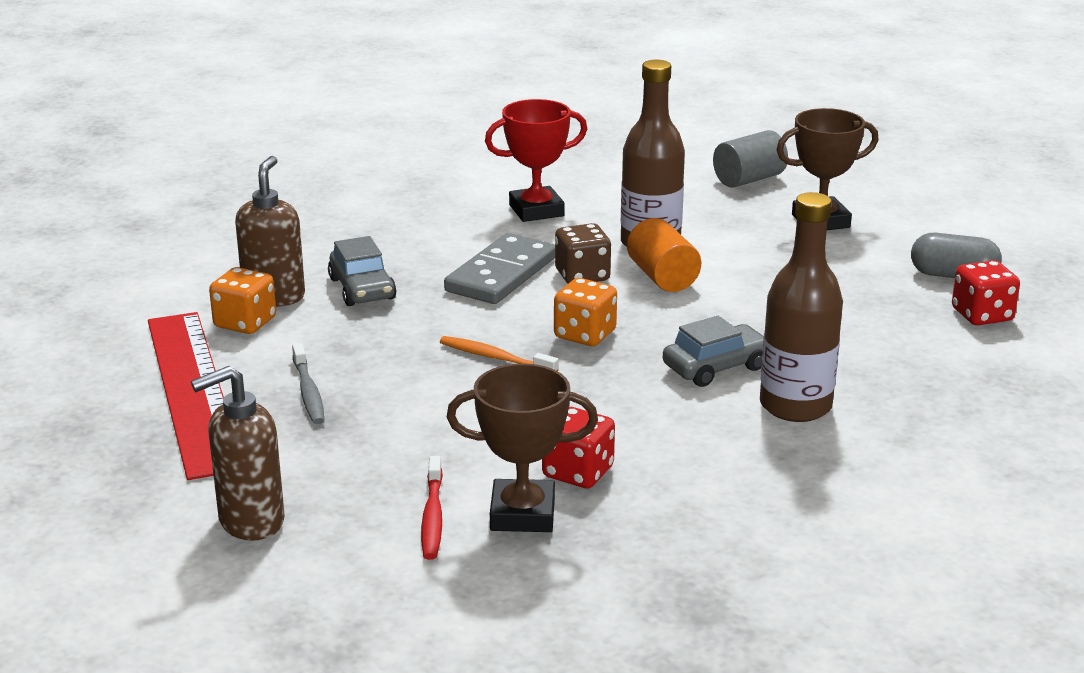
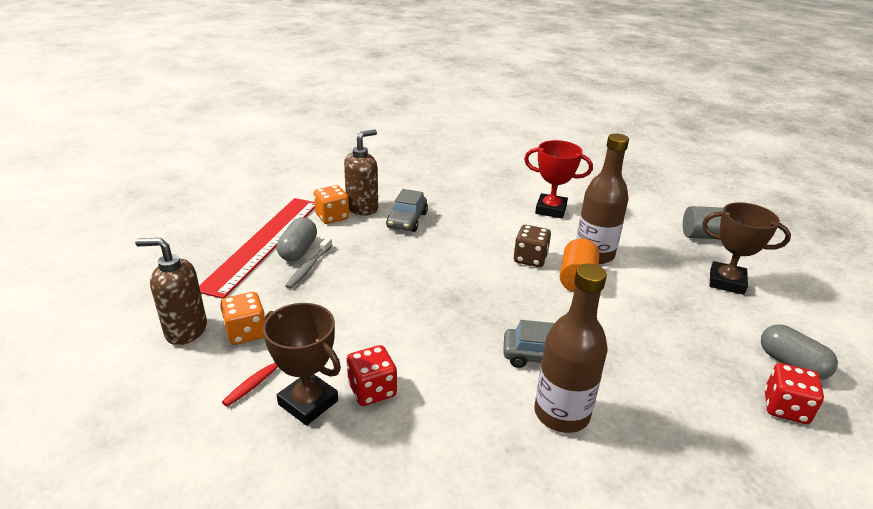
camera: 35 degrees right, 5 degrees up
(261, 379) = (298, 250): none -> grey capsule
(495, 358) = (421, 290): orange toothbrush -> none
(501, 274) = (486, 240): grey domino -> none
(585, 334) = (487, 297): orange dice -> orange dice (246, 332)

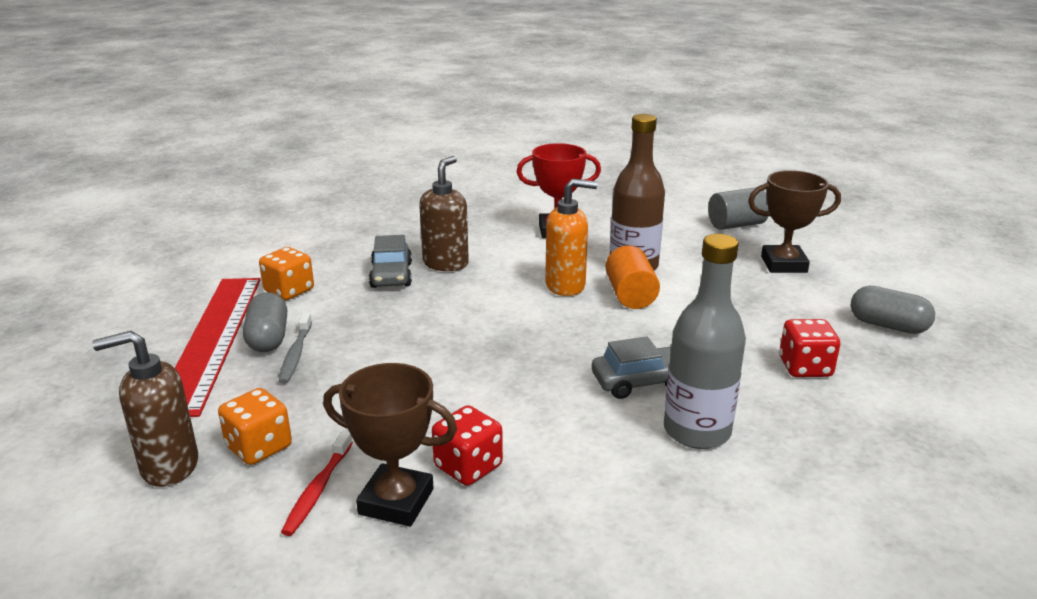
camera: 20 degrees left, 5 degrees down
(362, 208) = (324, 273): brown soap dispenser -> brown soap dispenser (446, 263)
(530, 259) = (566, 286): brown dice -> orange soap dispenser
(561, 413) = (697, 431): brown bottle -> grey bottle
(785, 408) = (905, 366): red dice -> red dice (805, 367)

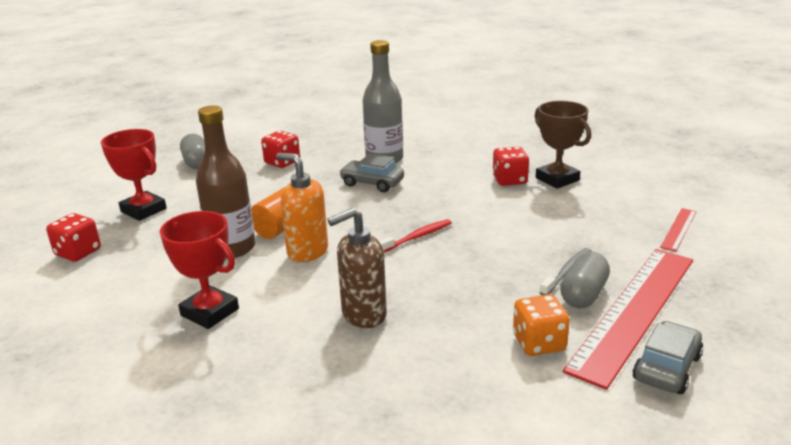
camera: 140 degrees left, 0 degrees up
(169, 466) = (679, 229): brown soap dispenser -> red ruler
(259, 447) = (619, 222): orange dice -> none
(318, 490) = (594, 194): red toothbrush -> red toothbrush (417, 237)
(391, 275) = (427, 321): grey car -> grey car (666, 367)
(736, 225) = (78, 252): grey cylinder -> red dice
(783, 264) = (143, 210): brown trophy -> red trophy

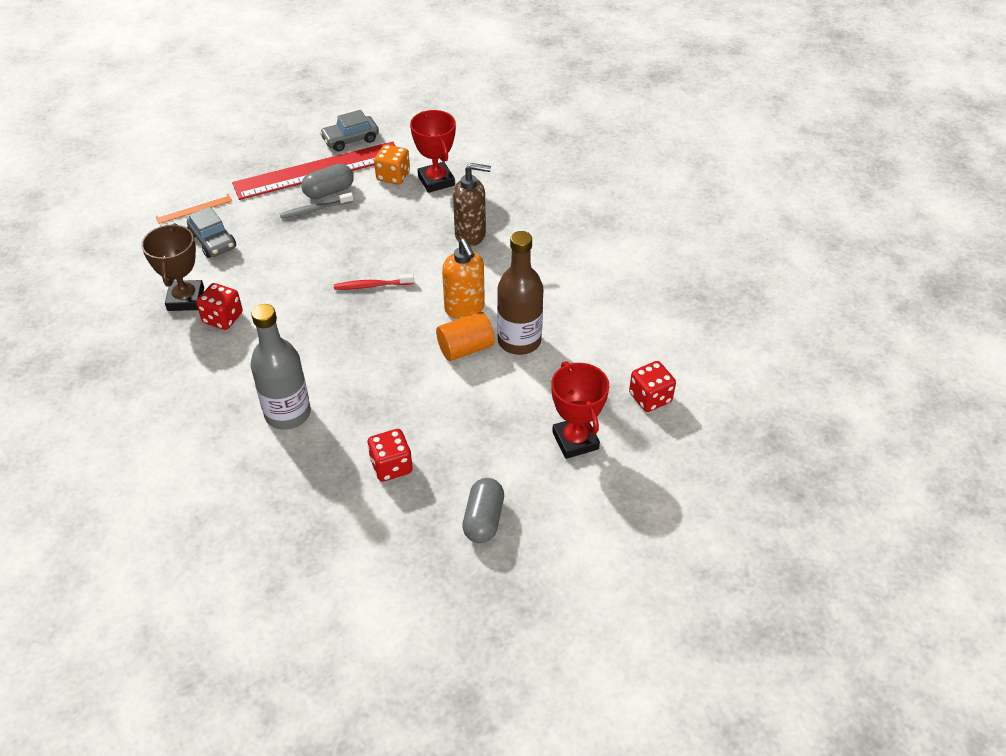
camera: 150 degrees left, 20 degrees up
(210, 312) = (566, 280): red trophy -> red trophy (436, 181)
(372, 183) = (338, 376): grey car -> grey car (213, 241)
(679, 229) = (194, 208): red ruler -> orange ruler

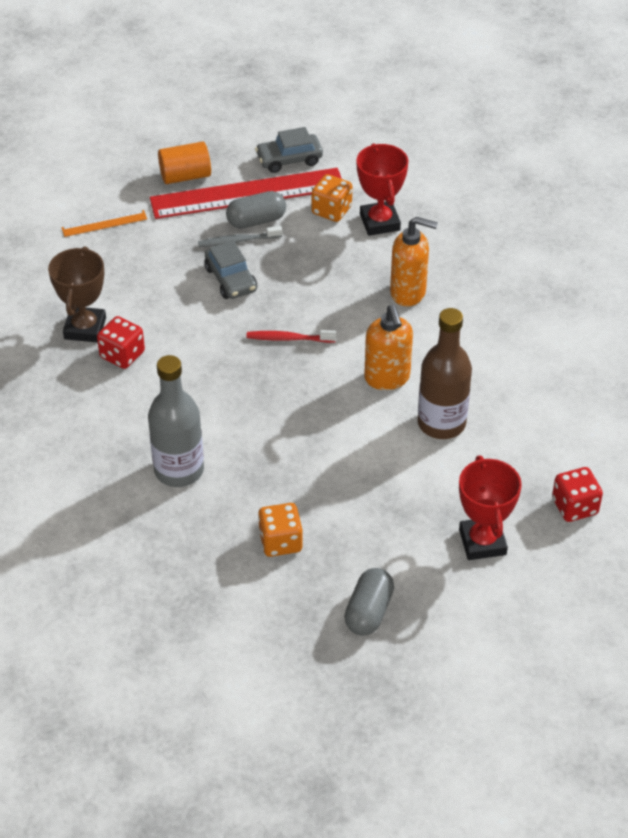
camera: 10 degrees right, 0 degrees up
(213, 241) = (121, 264): grey car -> grey car (231, 279)
(391, 466) = (280, 542): red dice -> orange dice
(465, 348) = (380, 424): orange cylinder -> orange cylinder (185, 176)
(471, 235) = (408, 292): brown soap dispenser -> orange soap dispenser

